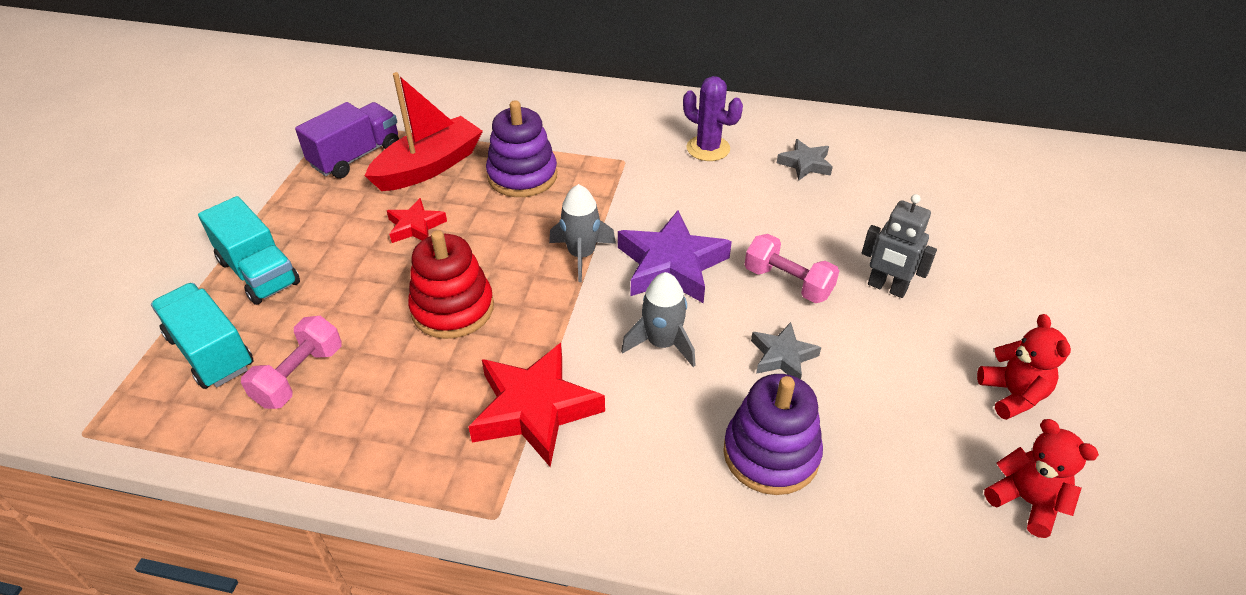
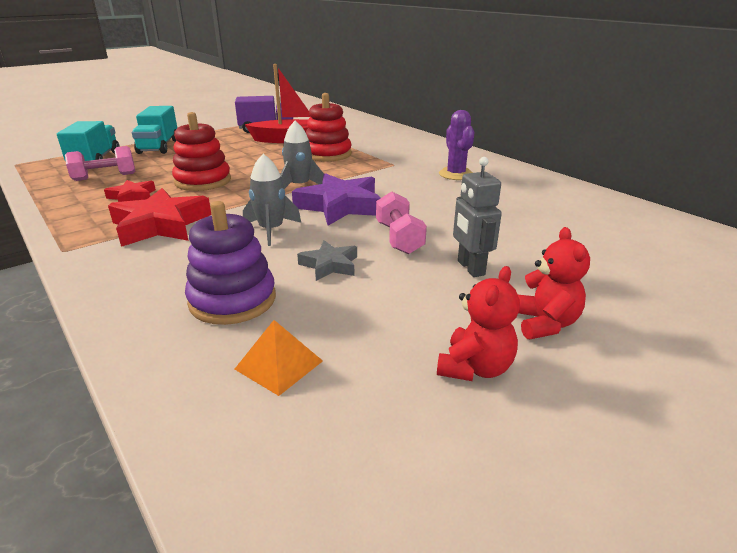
camera: 40 degrees right, 15 degrees down
(415, 226) = (245, 154): red star -> red star (132, 196)
(522, 176) = (327, 154): purple stacking toy -> red stacking toy
(805, 164) = (514, 198): grey star -> none
(902, 489) = (279, 365): none -> orange pyramid
(1026, 501) = (363, 435): red teddy bear -> red teddy bear (544, 323)

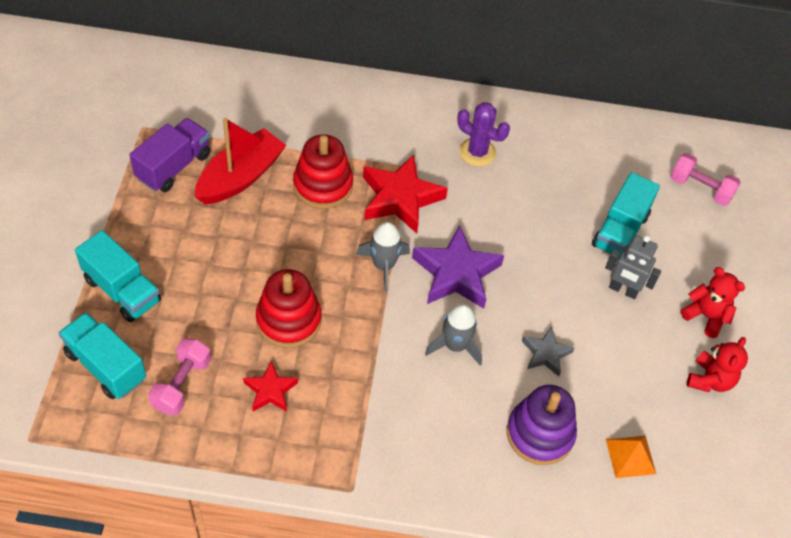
camera: 50 degrees left, 25 degrees up
(161, 225) = (366, 405): red star -> red star (400, 198)
(399, 238) = (548, 287): pink dumbbell -> pink dumbbell (700, 188)
(475, 368) = (710, 380): red teddy bear -> red teddy bear turned 45 degrees clockwise
(523, 240) = (620, 231): none -> turquoise truck

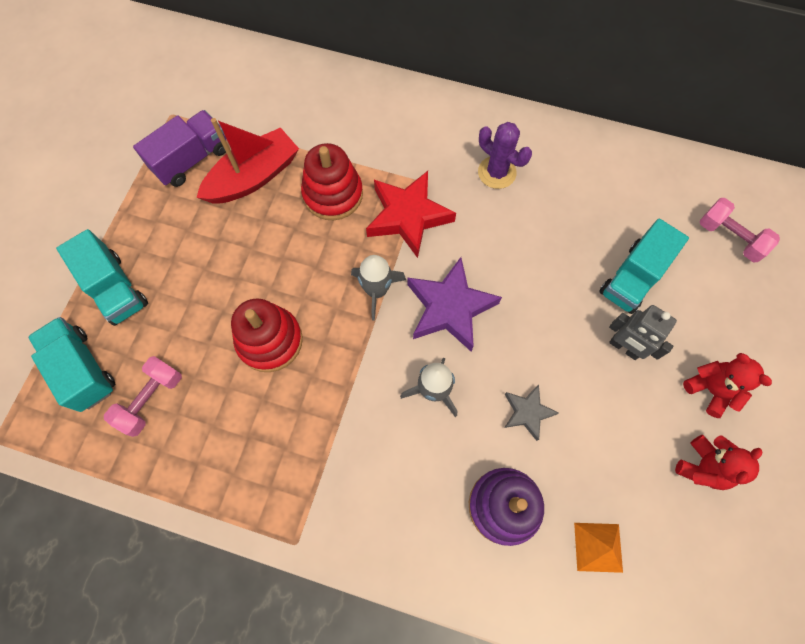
camera: 15 degrees right, 15 degrees up
(270, 391) = (236, 418): red star -> none

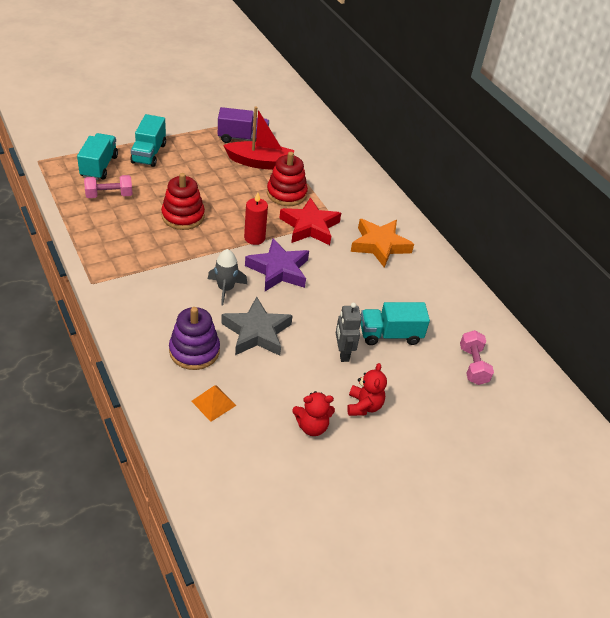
camera: 40 degrees right, 25 degrees down
(376, 290) = (254, 238): grey rocket -> red candle
(497, 172) = (379, 245): purple cactus -> orange star
(527, 412) = (256, 332): grey star -> grey star, size x1.83

